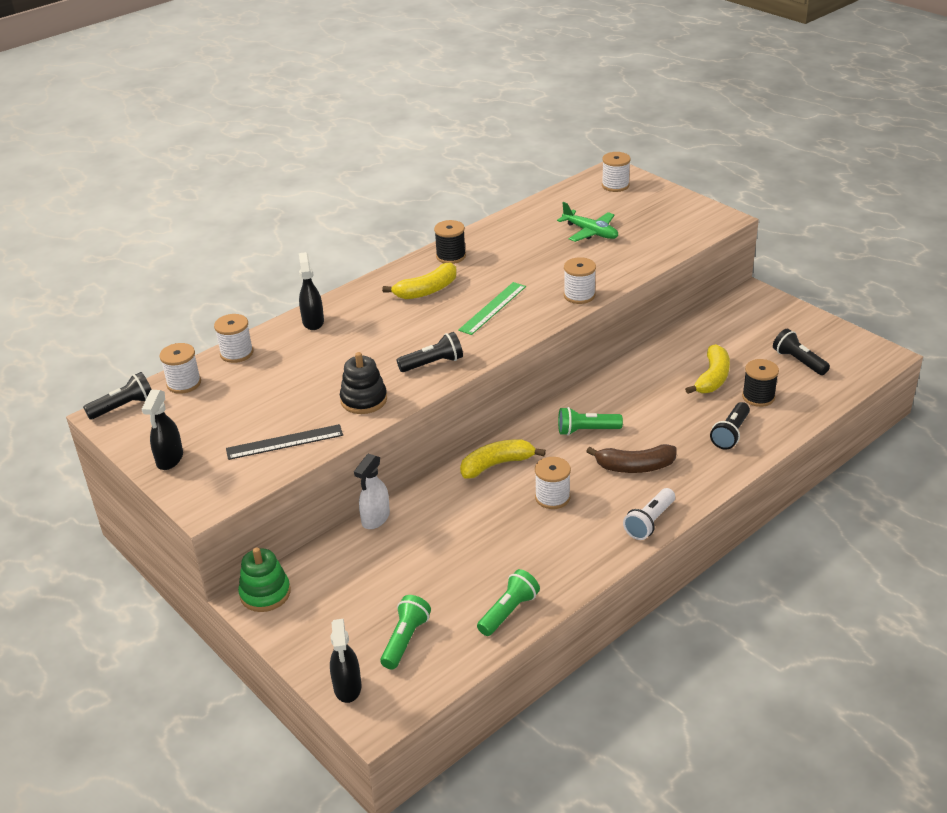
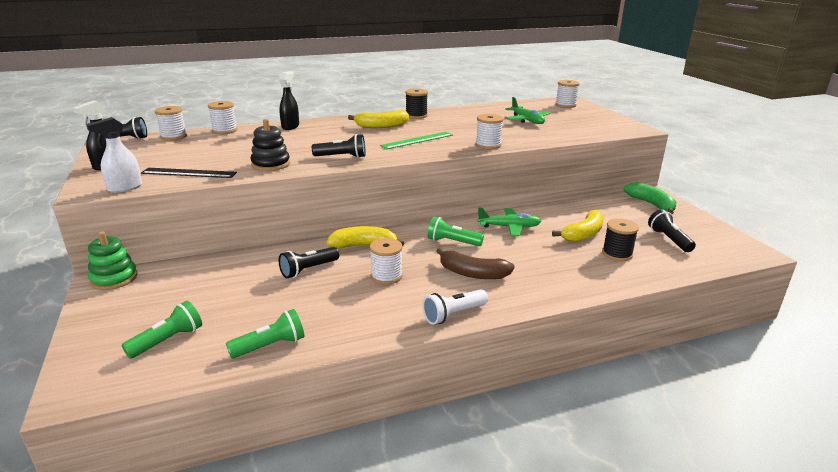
camera: 20 degrees right, 10 degrees down
(347, 687) = (83, 361): black spray bottle -> none
(375, 519) = (242, 255): white spray bottle -> white spray bottle (124, 188)
(632, 391) = (509, 227): none -> green plane
(730, 434) = (575, 272): black flashlight -> black flashlight (308, 270)
(759, 311) = (651, 204): none -> green banana

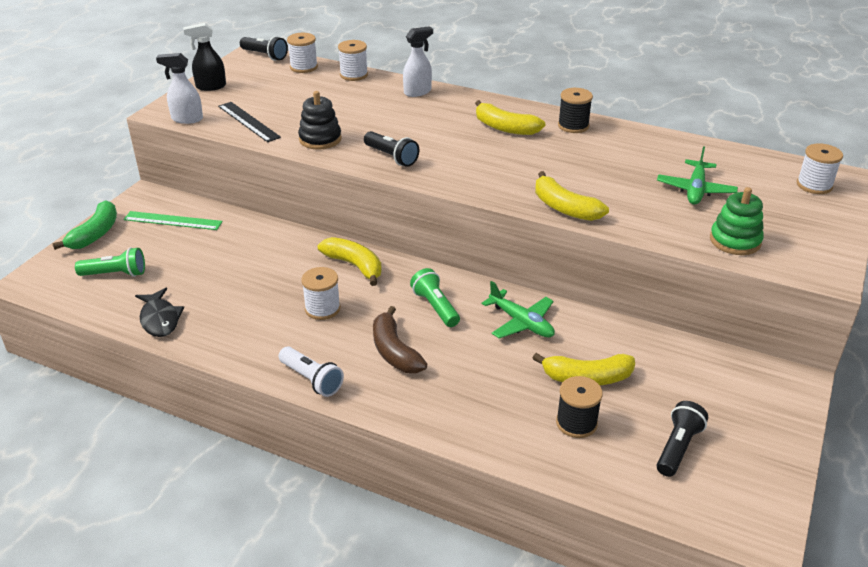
camera: 45 degrees right, 10 degrees up
(114, 278) = (153, 198): green stacking toy -> green stacking toy (735, 241)
(270, 346) = (160, 319): green flashlight -> black fish
(290, 126) = (418, 92): black spray bottle -> white spray bottle
(308, 270) = (277, 266): black flashlight -> none
(417, 140) = (502, 166): green ruler -> green ruler (173, 221)
(453, 314) = (311, 379): white flashlight -> white flashlight turned 150 degrees counterclockwise
(488, 145) = (564, 208): white spool -> yellow banana
(651, 204) = (760, 393): green banana -> green banana (95, 234)

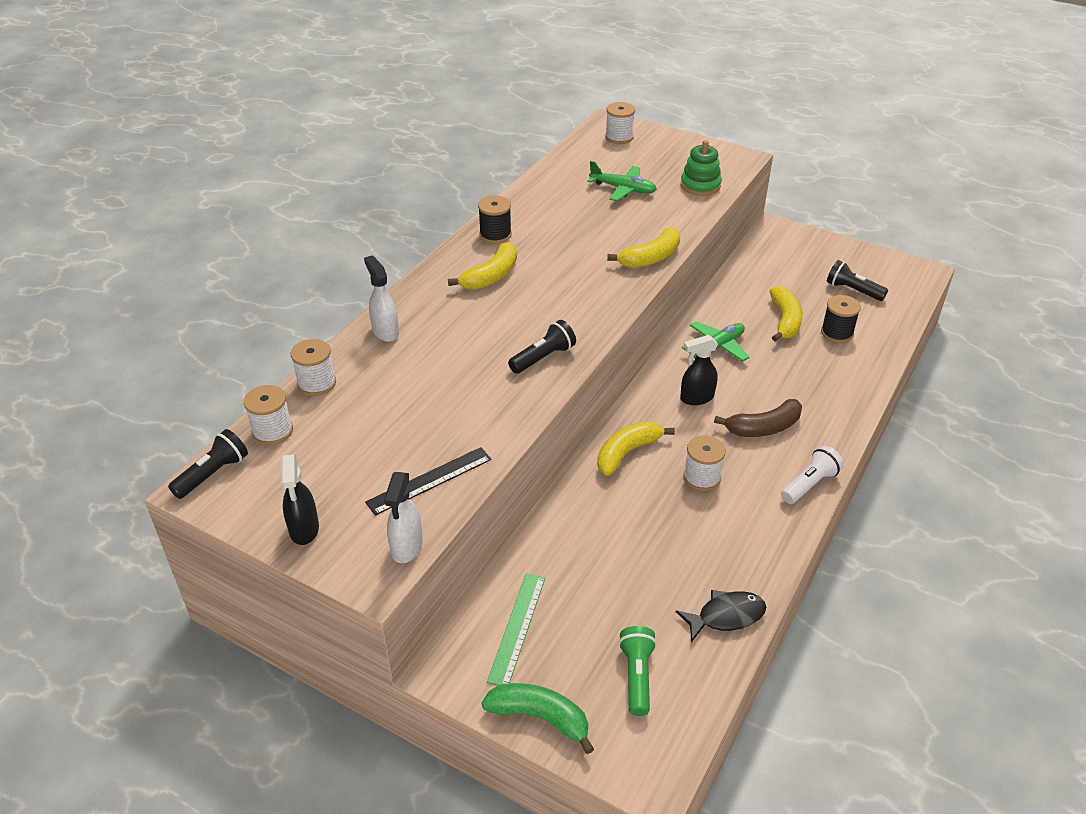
camera: 85 degrees left, 5 degrees up
(320, 139) = (491, 413): black stacking toy -> none
(435, 307) = (696, 398): green flashlight -> black spray bottle

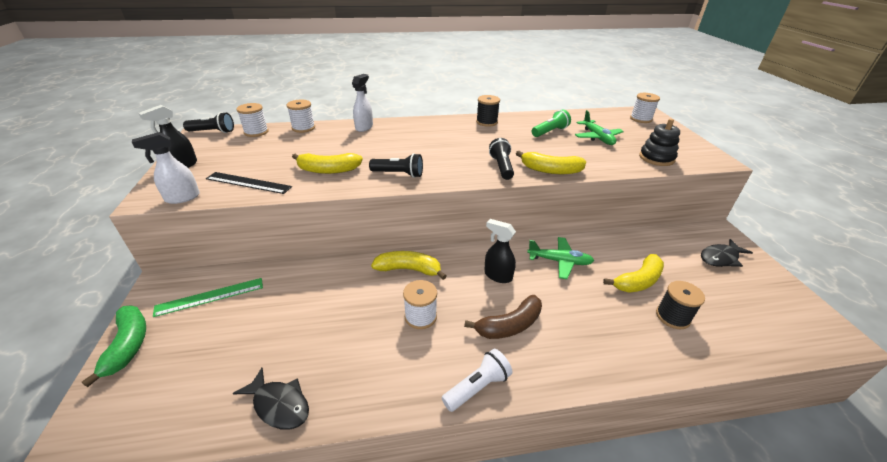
camera: 50 degrees right, 5 degrees down
(491, 276) = (449, 134): yellow banana -> yellow banana (328, 170)
(637, 676) = (187, 379): green flashlight -> green flashlight (550, 132)
(700, 185) = (656, 158): green stacking toy -> black stacking toy
(763, 428) = (510, 325): brown banana -> brown banana turned 60 degrees counterclockwise
(804, 256) = (720, 258): none -> black fish
(809, 484) = (477, 387): white flashlight -> white flashlight turned 45 degrees counterclockwise
(852, 290) = (735, 302): black flashlight -> black flashlight (501, 167)

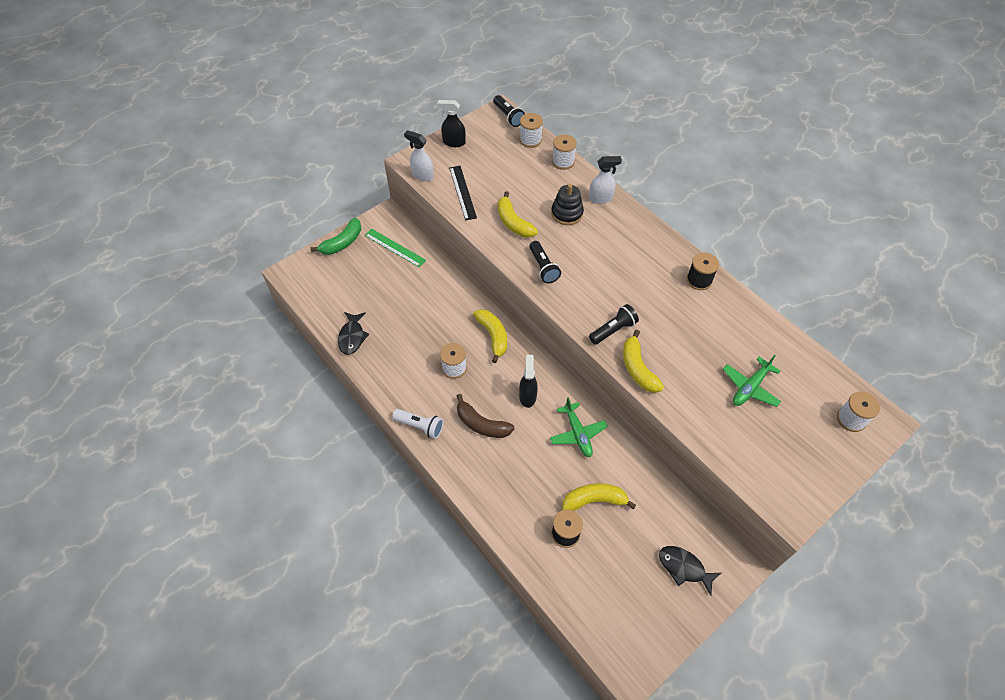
camera: 60 degrees right, 20 degrees up
(550, 132) = (725, 341): green flashlight -> none
(638, 281) = (594, 500): yellow banana -> yellow banana turned 150 degrees clockwise
(656, 158) = (744, 452): black stacking toy -> black stacking toy (567, 213)

